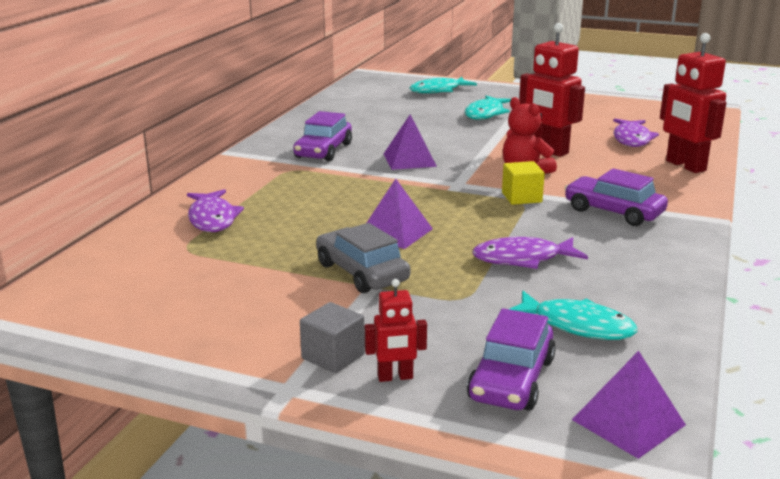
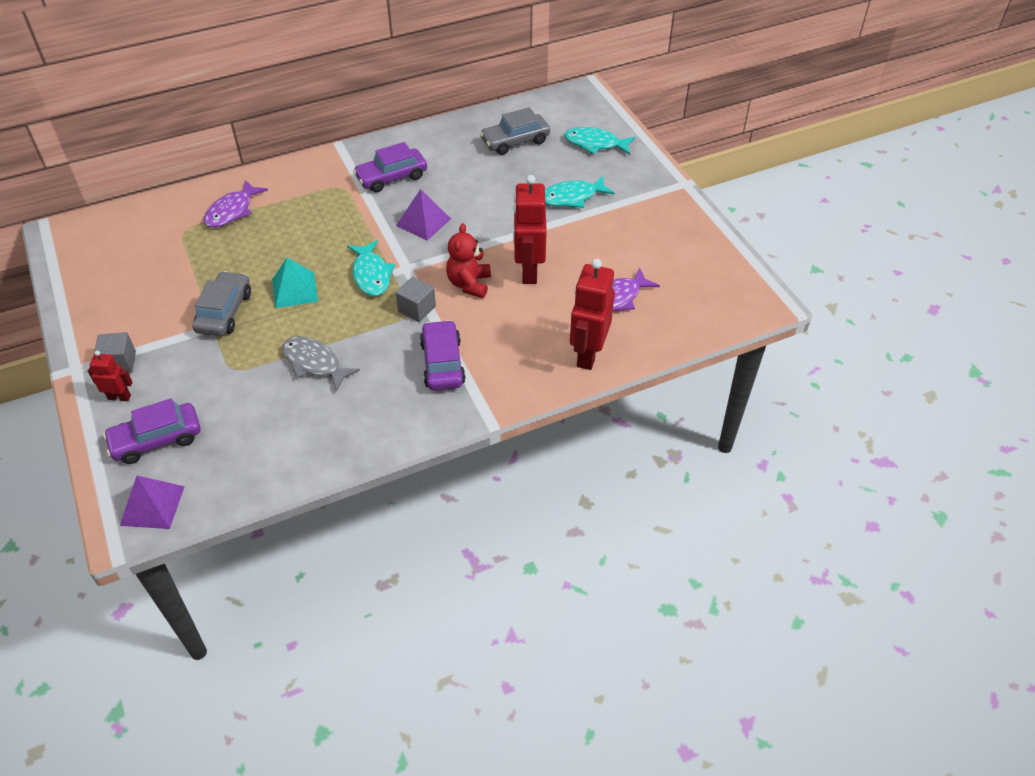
camera: 45 degrees right, 25 degrees up
(378, 106) = (515, 141): none -> grey car
(395, 232) = (295, 290): purple pyramid -> turquoise pyramid
(395, 377) = (119, 397): red robot -> red robot turned 150 degrees clockwise
(521, 197) = (417, 309): yellow cube -> grey cube
(522, 259) = (314, 363): purple fish -> grey fish
(577, 326) = (245, 433): turquoise fish -> turquoise fish (371, 275)

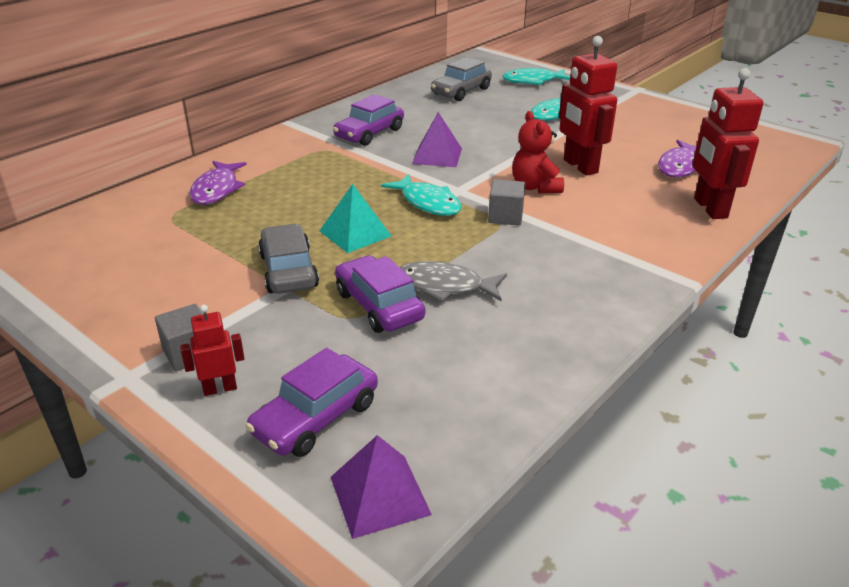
camera: 25 degrees left, 15 degrees down
(442, 363) = (583, 250): purple car -> purple car (379, 305)

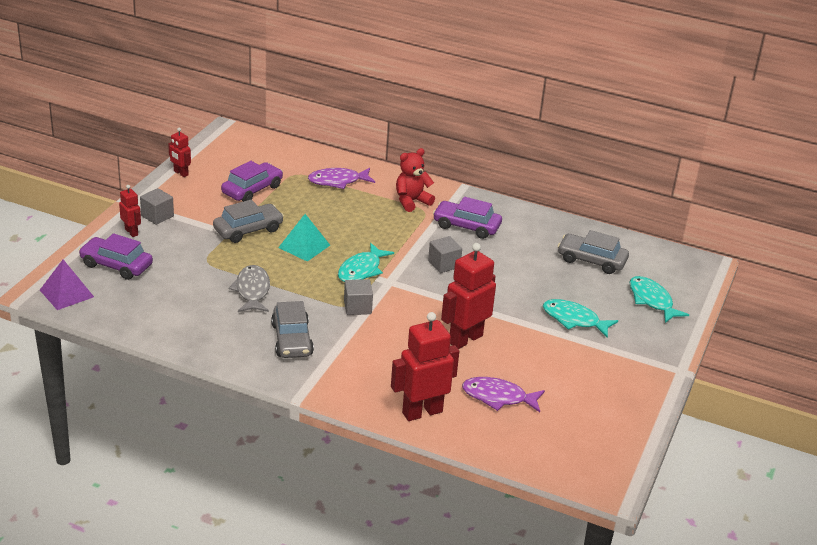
camera: 70 degrees right, 0 degrees up
(75, 314) = (180, 173): none -> red robot
(379, 305) = (222, 269): purple car -> purple car (252, 190)
(437, 156) = (444, 264): purple pyramid -> grey cube
(535, 187) = (413, 318): red teddy bear -> red teddy bear (411, 201)
(566, 270) = (292, 339): none -> grey car

